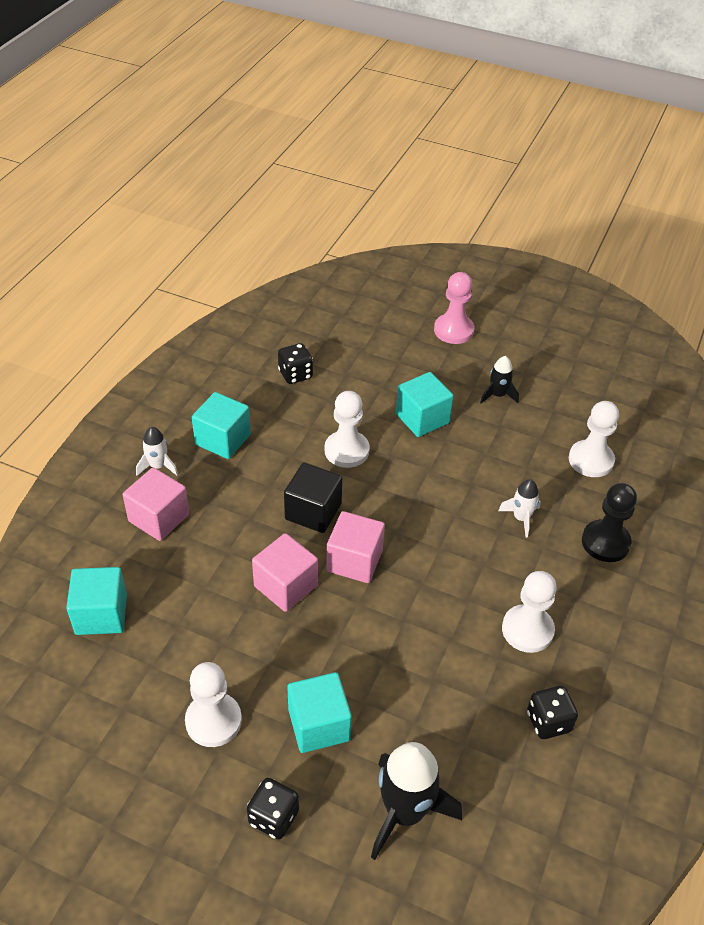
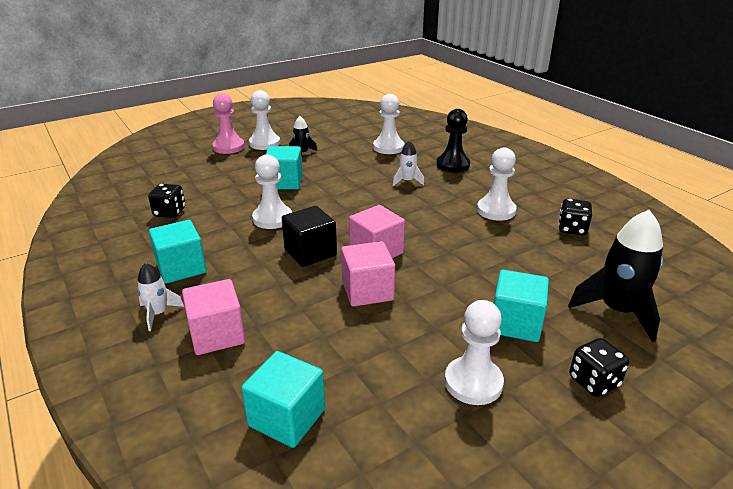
camera: 55 degrees left, 15 degrees down
(490, 351) = (264, 143): none -> white pawn

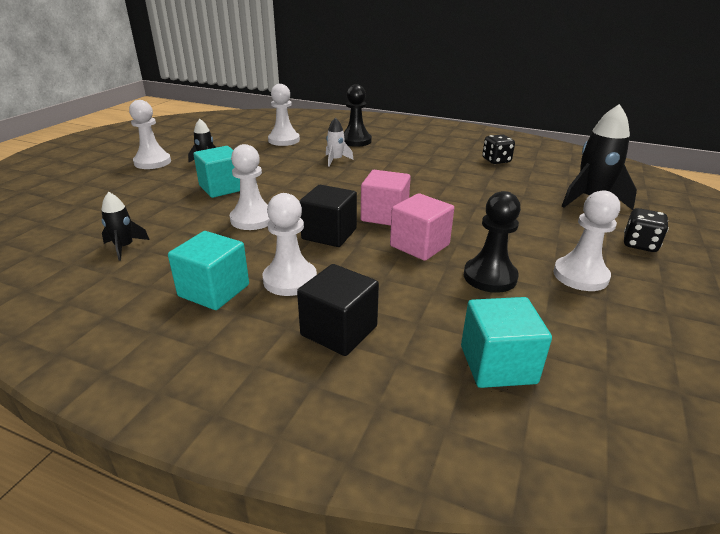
camera: 35 degrees left, 0 degrees up
(158, 314) = (248, 340): white rocket -> none
(169, 212) = (124, 247): black dice -> black rocket
(217, 335) = (339, 331): pink cube -> black cube
(228, 147) = (114, 174): pink pawn -> none
(386, 345) = (490, 277): none -> black pawn
(496, 210) = (431, 162): white pawn -> white pawn (290, 280)
(515, 323) = (549, 228): turquoise cube -> none

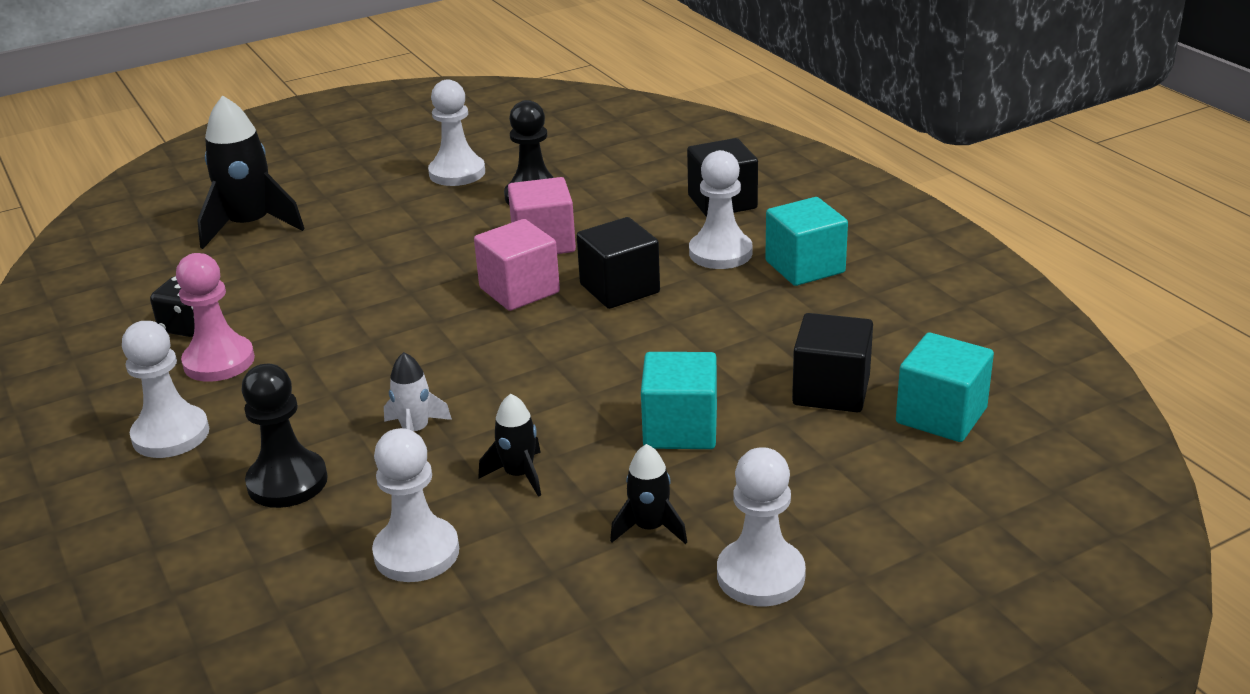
camera: 140 degrees left, 0 degrees up
(124, 247) = (883, 355): black rocket -> black rocket (519, 475)
(151, 221) = (831, 390): none -> black cube
(252, 219) = (689, 344): white pawn -> white pawn (171, 435)
(455, 156) = (219, 361): none -> pink pawn
(497, 364) = (635, 152): turquoise cube -> turquoise cube (941, 415)
(640, 244) = (341, 175): black dice -> none

